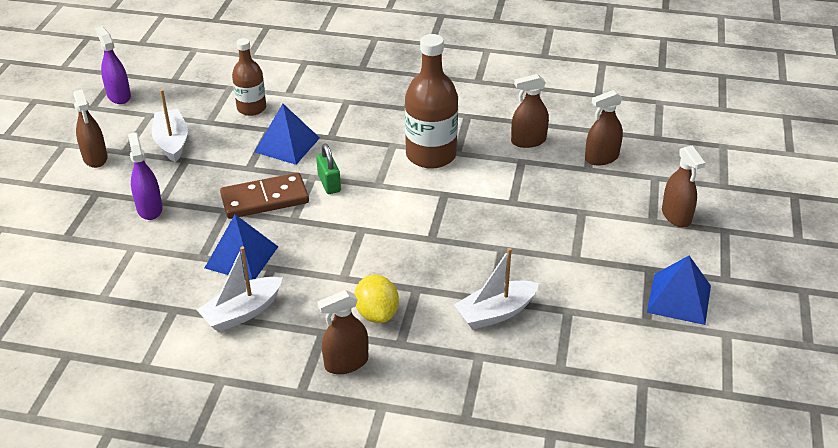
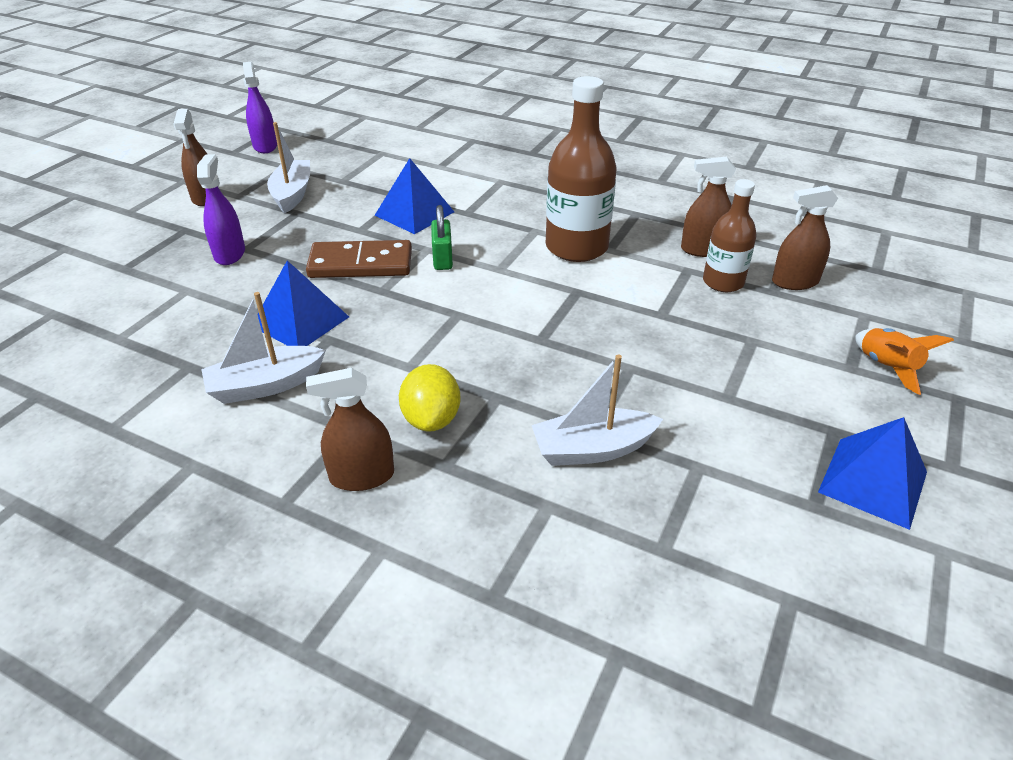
camera: 15 degrees right, 0 degrees up
(251, 108) = (394, 174): brown bottle -> brown bottle (723, 282)
(676, 216) = (887, 367): brown spray bottle -> orange rocket

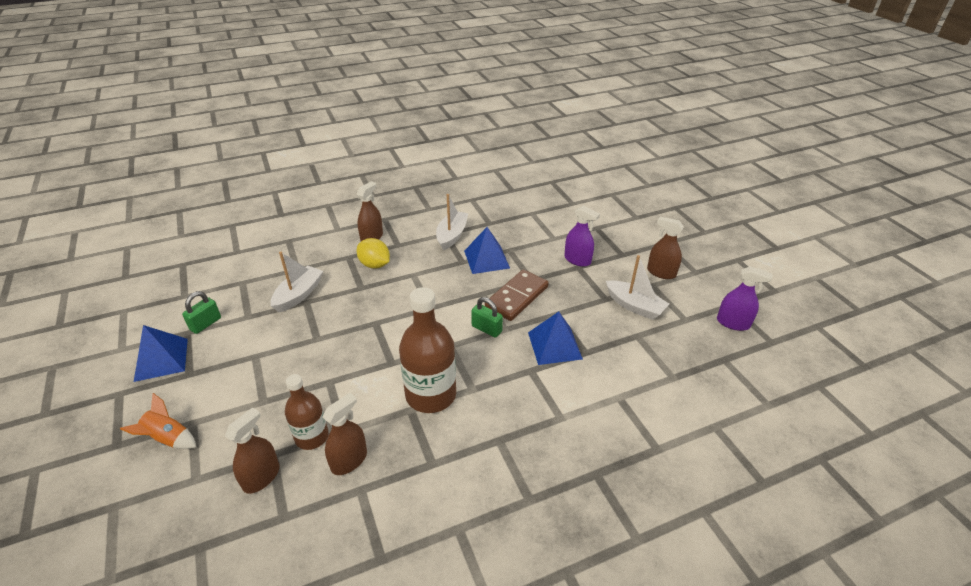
camera: 130 degrees right, 0 degrees up
(775, 500) = (205, 324): none -> green padlock

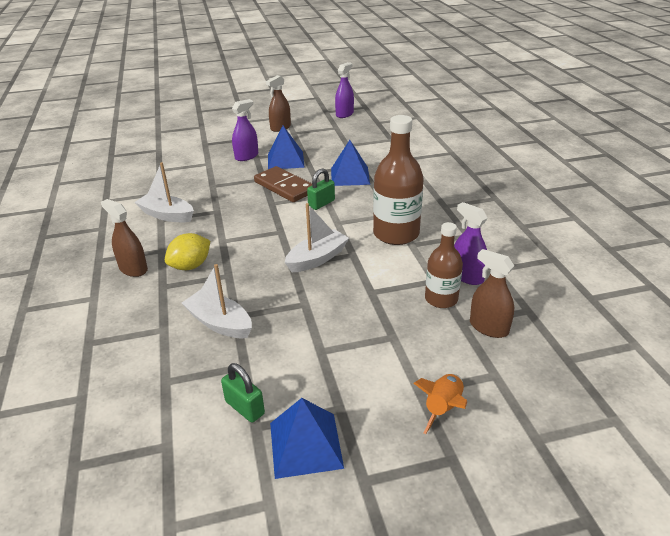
camera: 80 degrees left, 5 degrees down
(349, 460) = (467, 276): brown spray bottle -> purple spray bottle
(486, 259) = (220, 198): blue pyramid -> blue pyramid (285, 160)
(634, 306) = (315, 142): white boat -> white boat (317, 258)

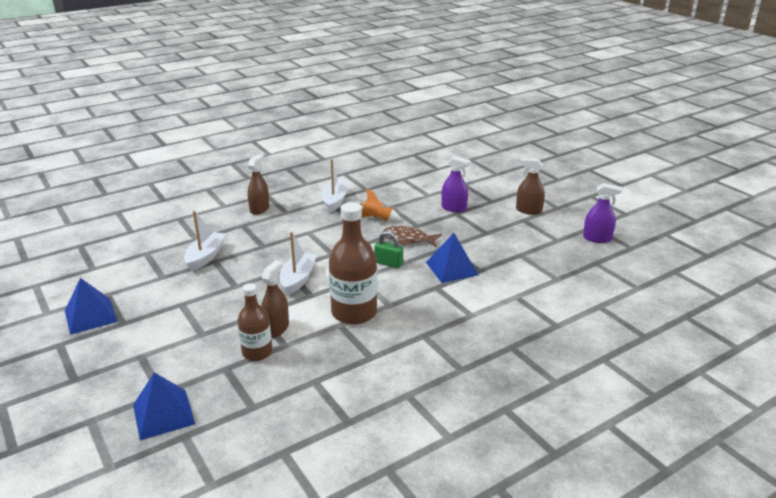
camera: 70 degrees right, 5 degrees down
(190, 266) = (270, 228): yellow lemon -> none
(245, 407) = (123, 286): green padlock -> none
(284, 187) = (408, 239): brown domino -> brown fish
(285, 160) = (460, 228): blue pyramid -> blue pyramid (163, 414)
(317, 258) = (298, 279): white boat -> white boat turned 105 degrees counterclockwise
(443, 408) = (122, 369): orange rocket -> orange rocket (377, 219)
(467, 276) = (297, 364): purple spray bottle -> none
(488, 327) = (222, 384): brown spray bottle -> brown spray bottle (276, 328)

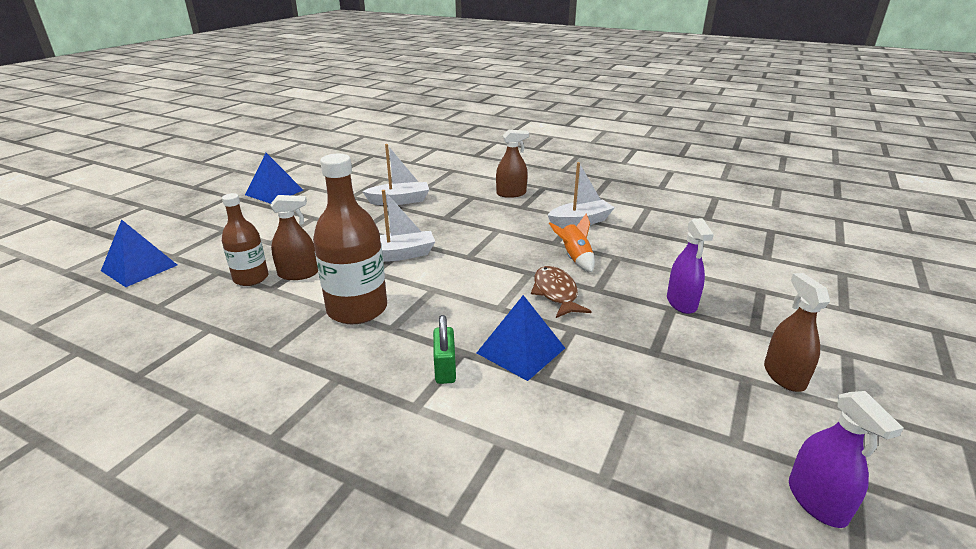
camera: 60 degrees right, 0 degrees up
(388, 263) = (484, 297): green padlock -> green padlock (445, 369)

